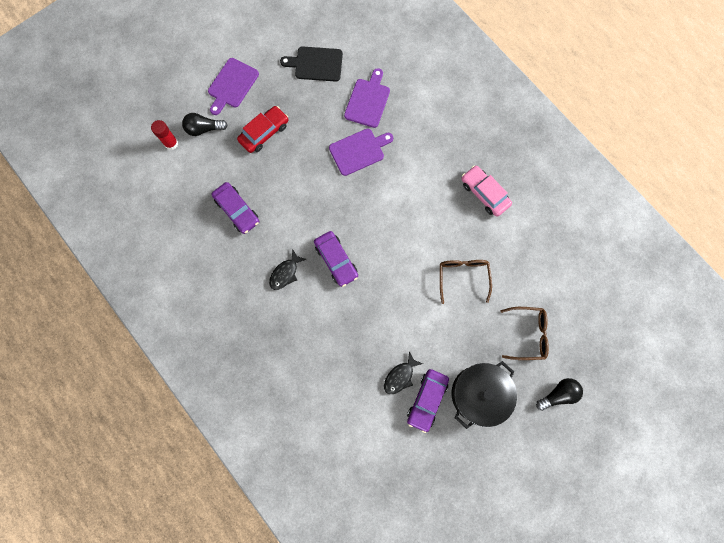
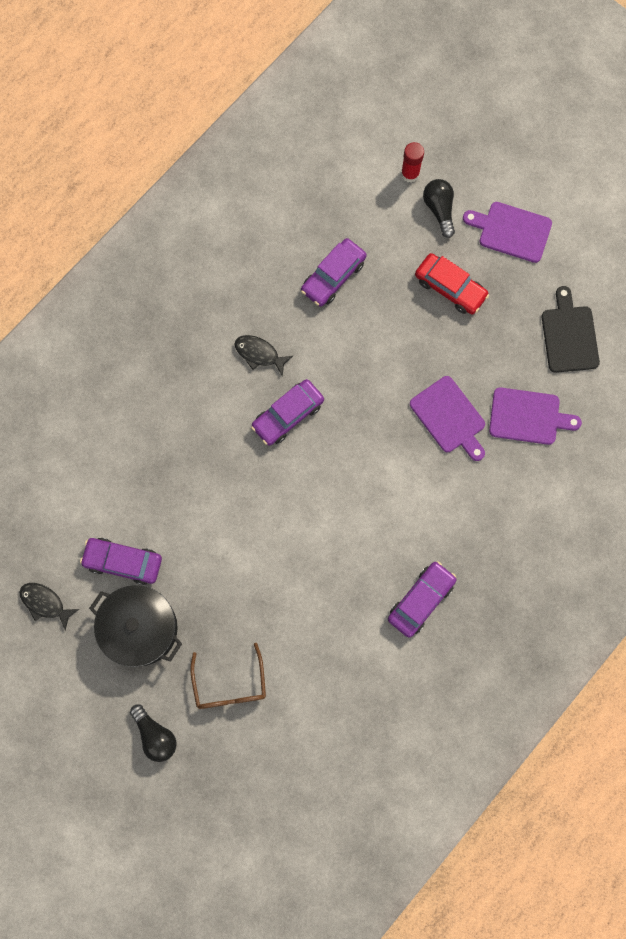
camera: 80 degrees right, 0 degrees up
(400, 376) = (148, 523): black fish -> black fish (45, 603)
(463, 277) = (294, 586): brown glasses -> none
(484, 193) = (421, 600): pink car -> purple car

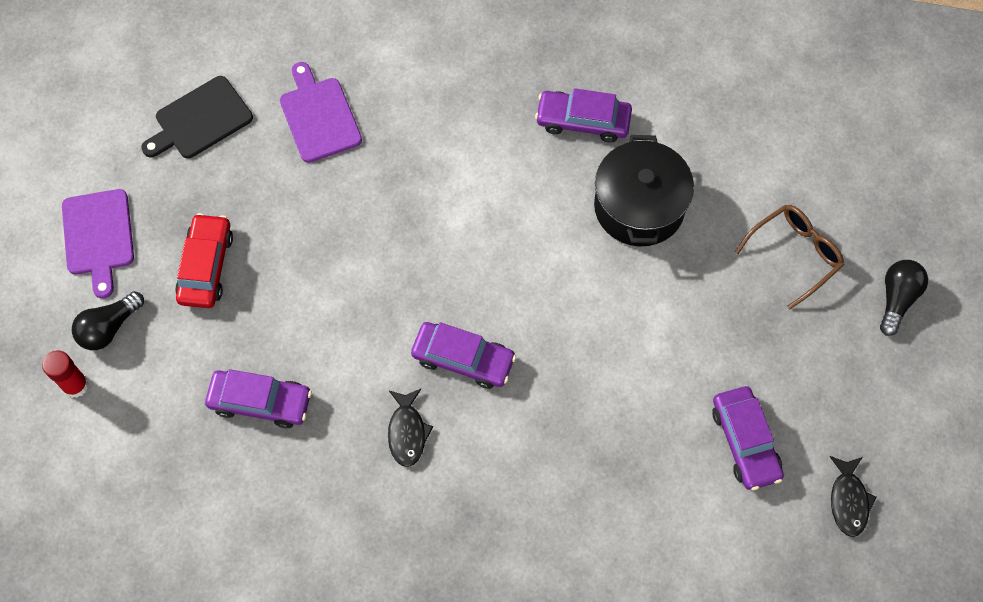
camera: 120 degrees left, 10 degrees down
(140, 628) = (802, 379): black pot -> black pot (639, 206)
(449, 417) = (365, 191): purple cutting board -> none

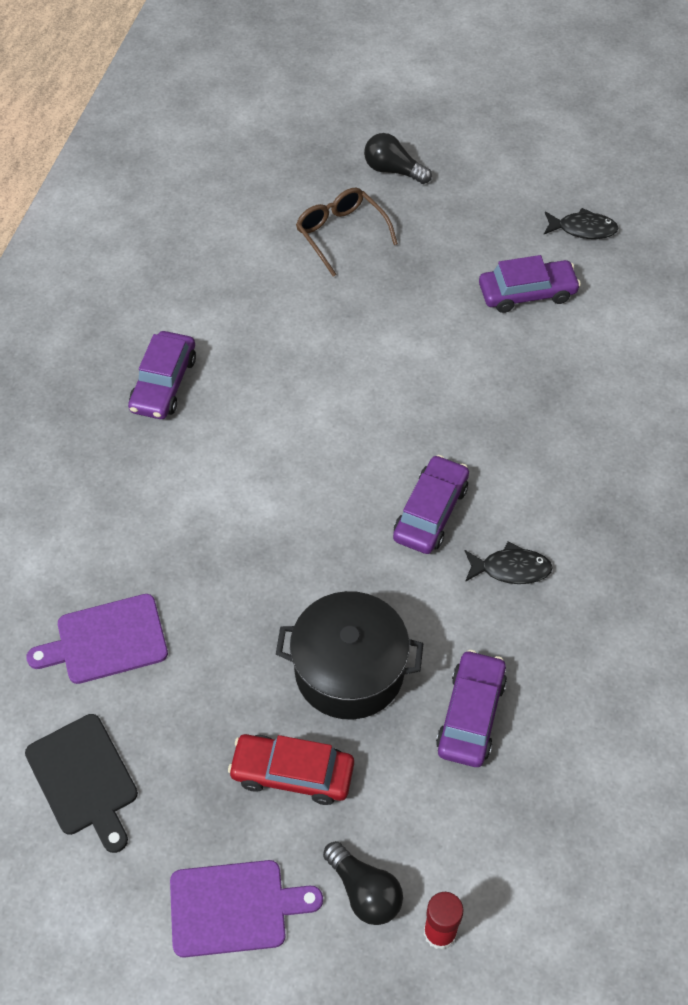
camera: 85 degrees left, 10 degrees down
(639, 206) = (272, 346): black pot -> black pot (349, 670)

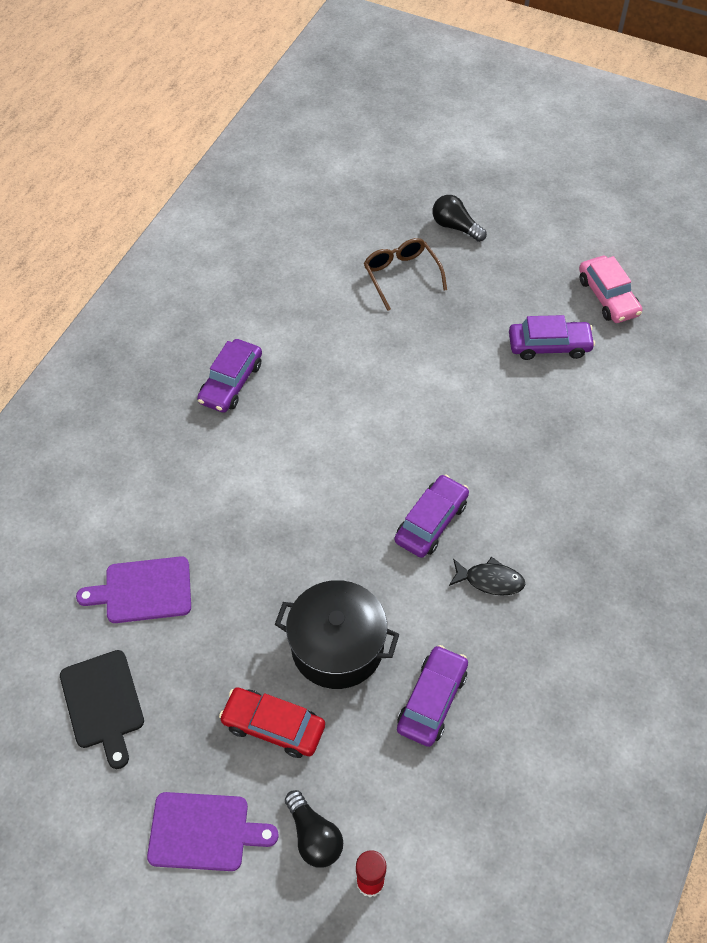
camera: 10 degrees right, 0 degrees up
(583, 229) = (608, 296): black fish -> pink car

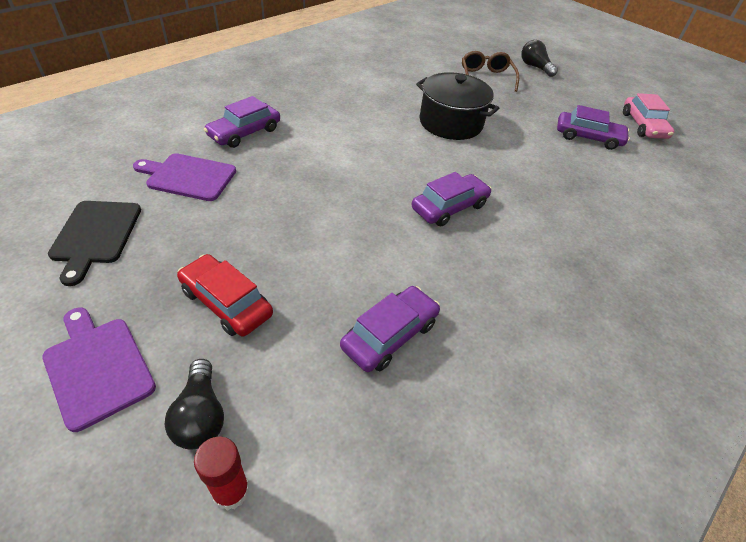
camera: 15 degrees right, 10 degrees down
(204, 831) = (97, 367): purple cutting board -> purple cutting board turned 150 degrees counterclockwise
(231, 382) = (335, 92): purple car -> purple car (244, 132)
(337, 646) = (322, 263): black pot -> black pot (450, 123)
(490, 580) = (486, 261): black fish -> none

